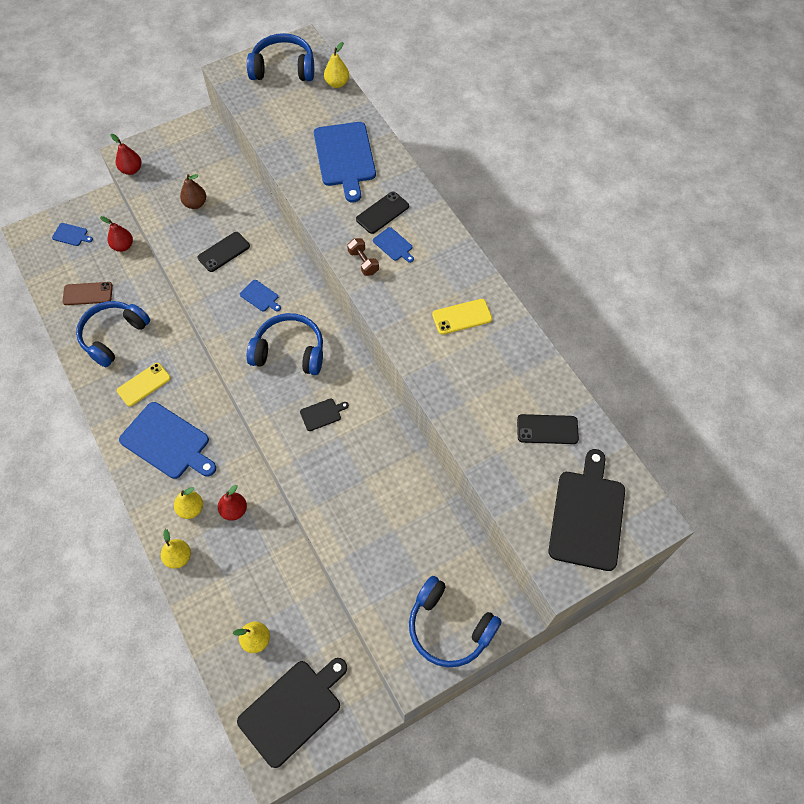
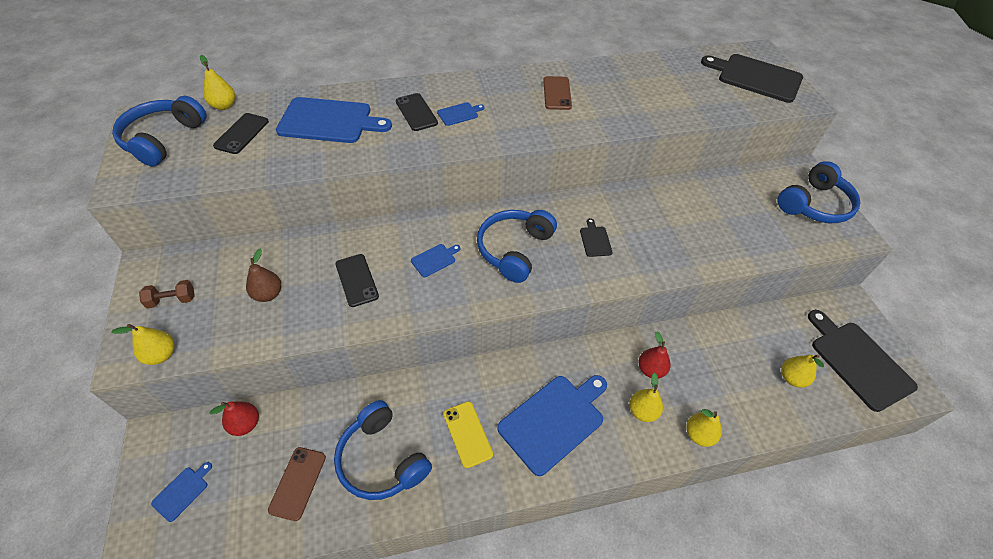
camera: 75 degrees left, 10 degrees down
(131, 170) = (161, 355): red pear -> yellow pear
(363, 262) = (469, 136): brown dumbbell -> brown dumbbell (172, 300)
(462, 317) = (557, 93): yellow phone -> brown phone
(547, 429) = (679, 77): black phone -> black phone (242, 133)

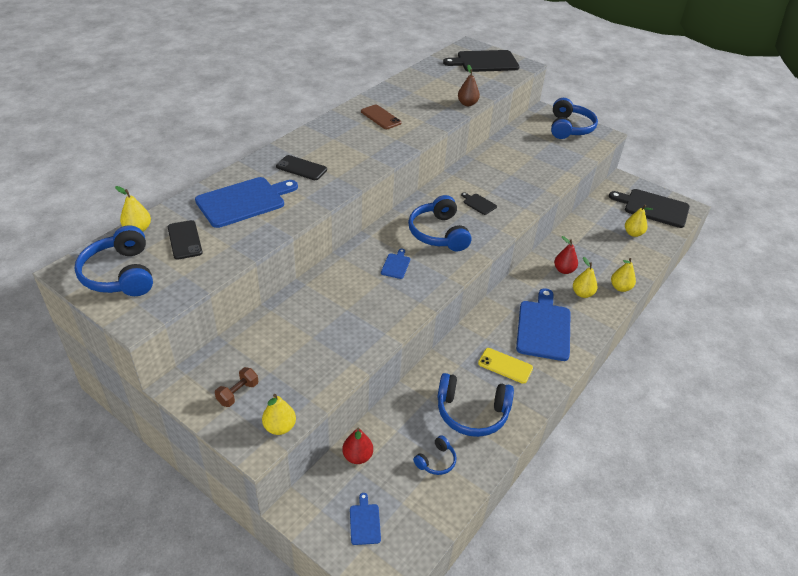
camera: 40 degrees left, 10 degrees down
(268, 294) = (308, 347): brown pear -> brown pear (467, 104)
(297, 483) = (436, 461): brown phone -> blue headphones
(357, 280) = (360, 304): black phone -> none
(459, 114) = (333, 156): blue cutting board -> none

